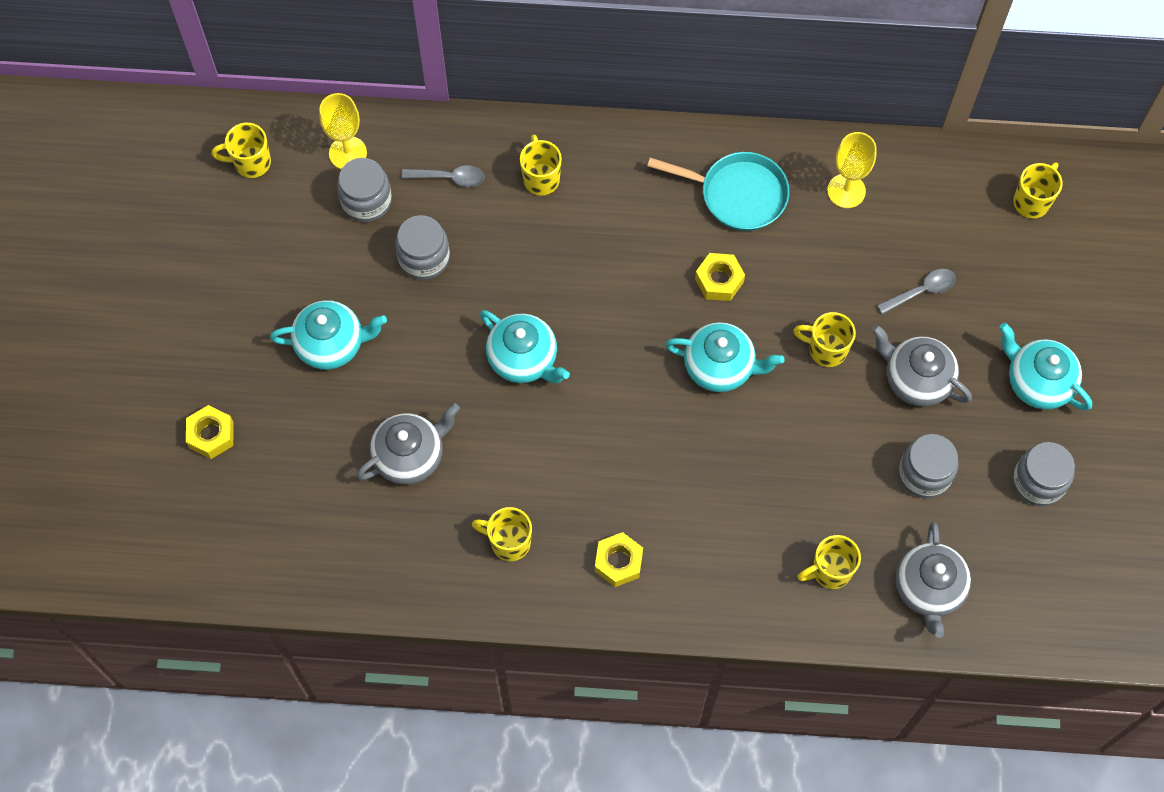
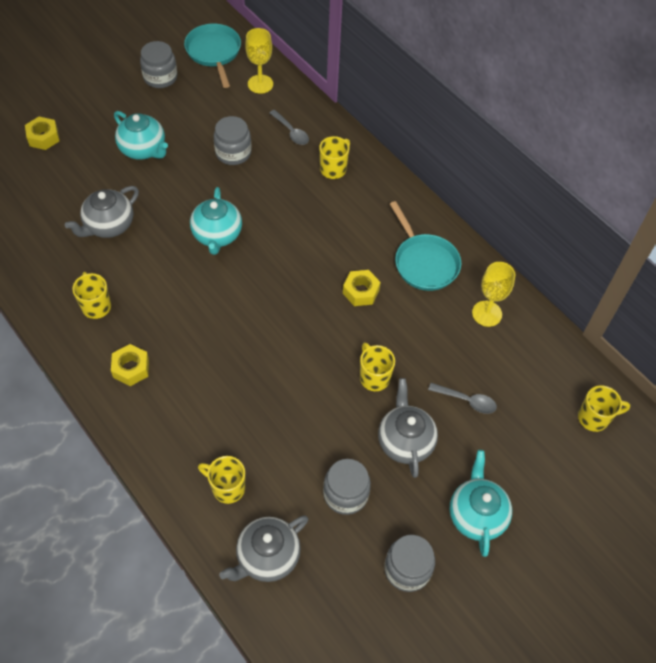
camera: 45 degrees right, 10 degrees down
(251, 163) = (214, 53): yellow mug -> turquoise pan
(366, 201) = (241, 109): grey jar -> grey jar (160, 77)
(410, 456) = (108, 226): grey teapot -> grey teapot turned 120 degrees clockwise
(720, 367) = (306, 331): turquoise teapot -> none

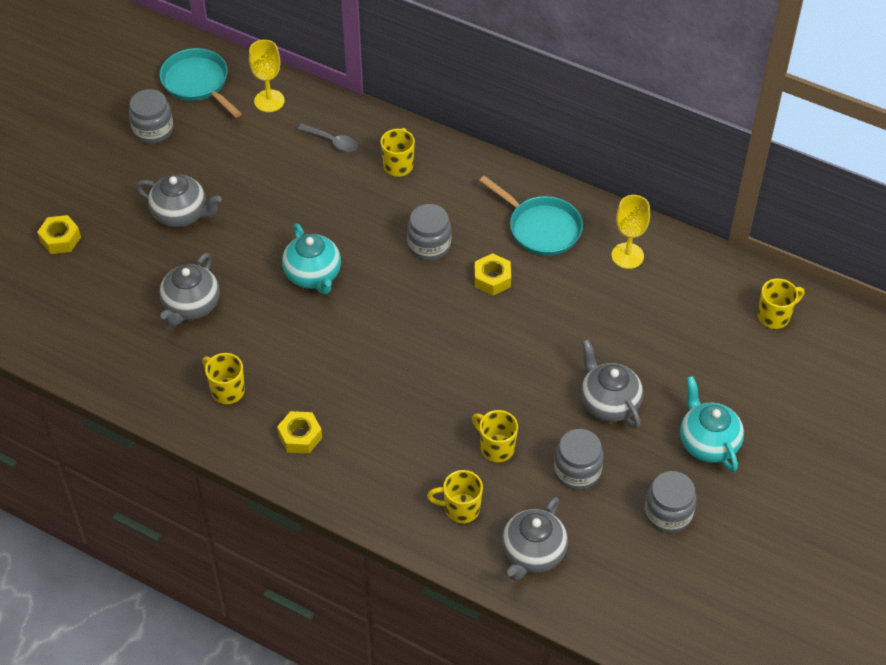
camera: 20 degrees left, 5 degrees down
(143, 150) = (181, 214): turquoise teapot -> grey teapot
(233, 153) = (281, 184): grey jar -> grey jar (429, 245)
(374, 377) = (548, 356): yellow mug -> yellow mug (496, 448)
(466, 400) = (648, 344): grey spoon -> none

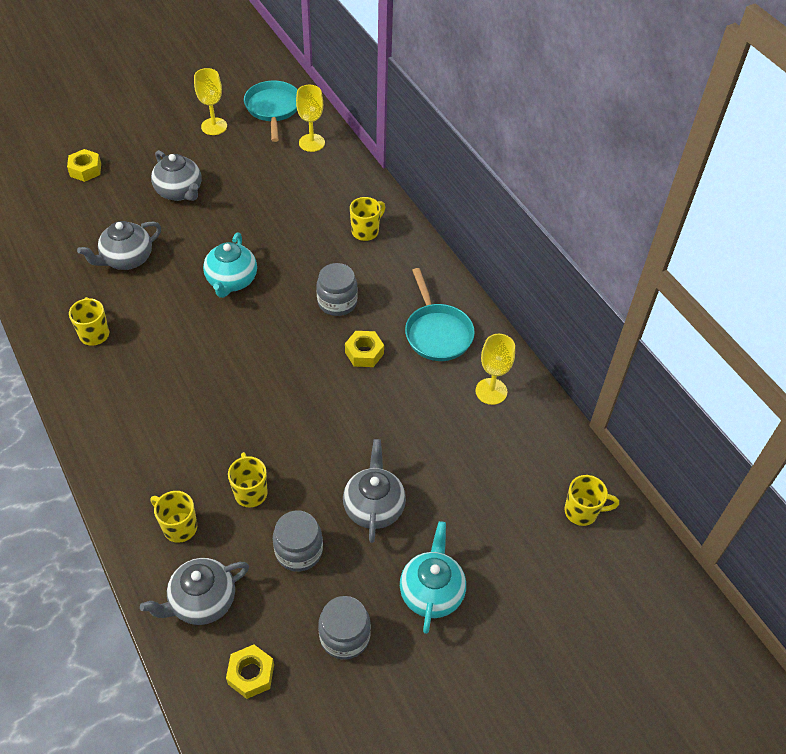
camera: 30 degrees right, 0 degrees up
(153, 130) = (214, 126): grey jar -> yellow goblet
(300, 436) = (113, 397): yellow nut -> yellow nut (251, 674)
(332, 141) = (331, 191): grey spoon -> none

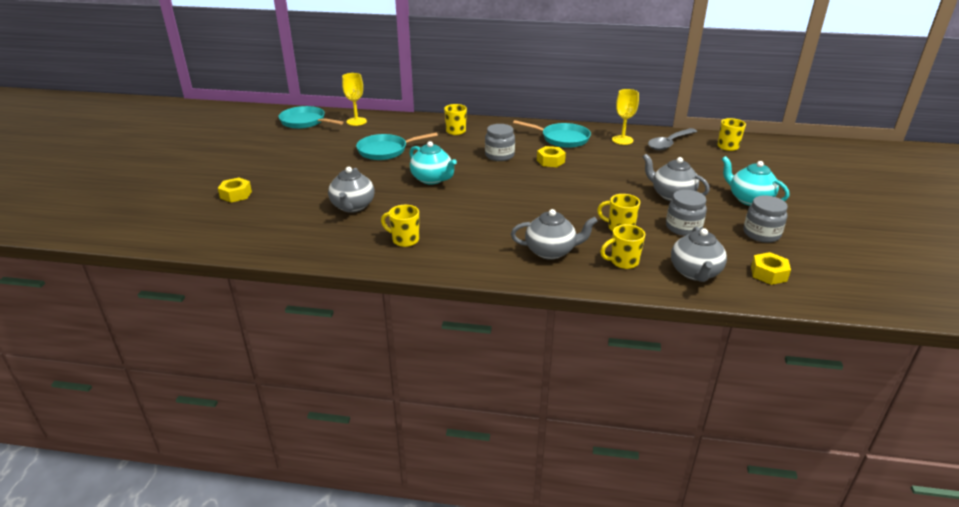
camera: 50 degrees left, 20 degrees down
(180, 192) = (322, 170): grey teapot -> grey teapot (551, 251)
(214, 126) = (284, 142): yellow goblet -> none
(264, 208) = (386, 151): none -> turquoise pan
(528, 443) = (669, 143): none -> grey spoon

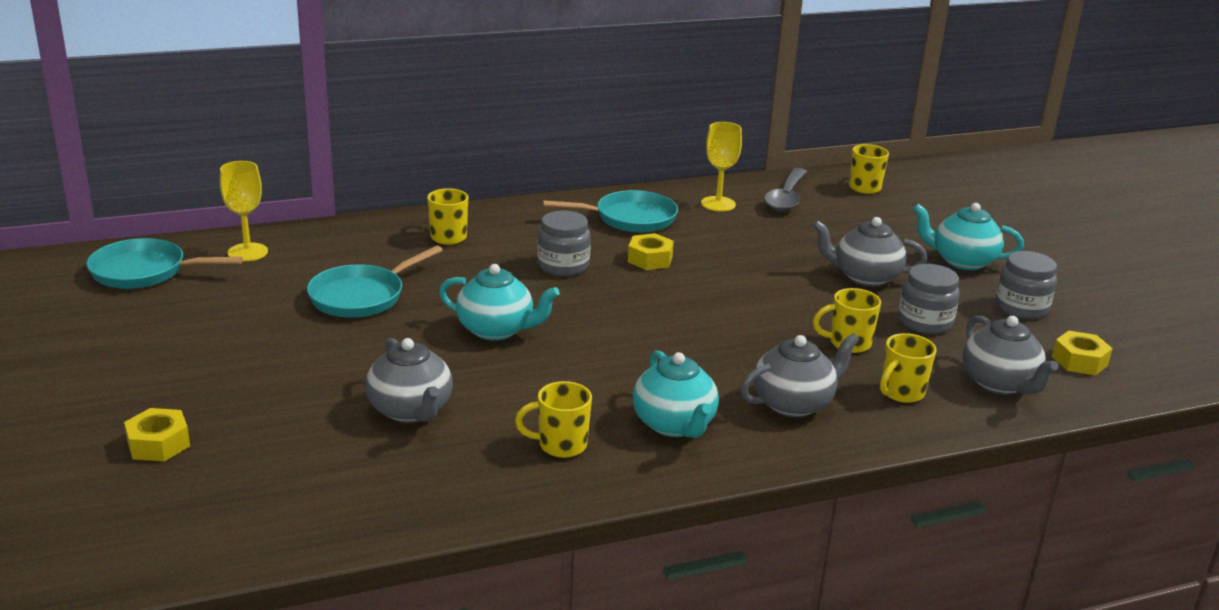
camera: 30 degrees left, 5 degrees down
(472, 245) = (674, 425): none -> turquoise teapot

